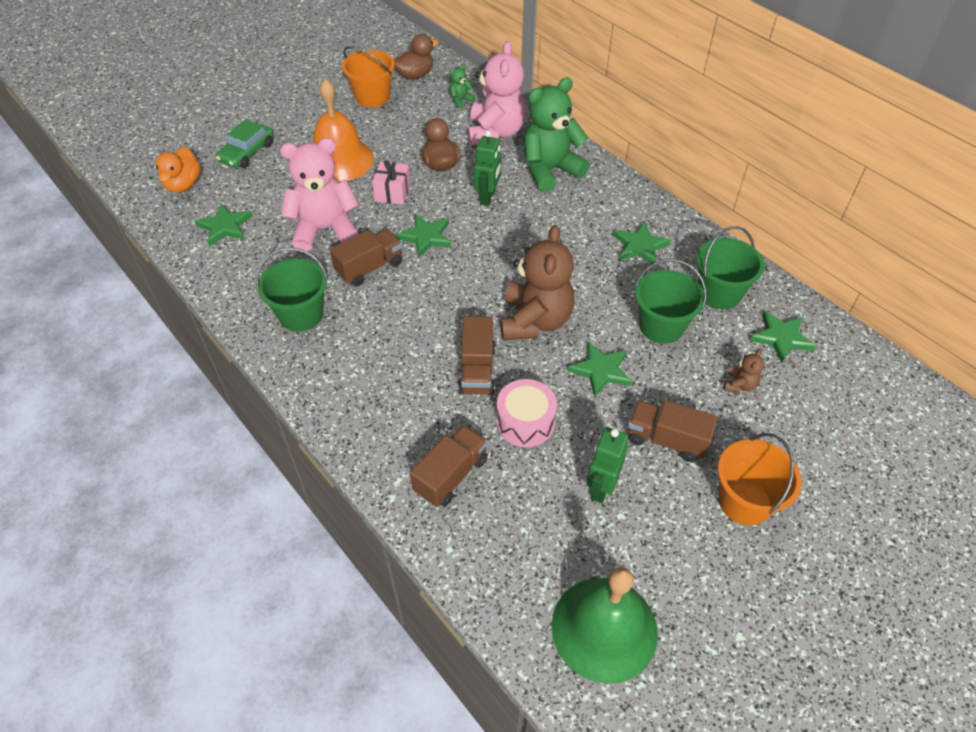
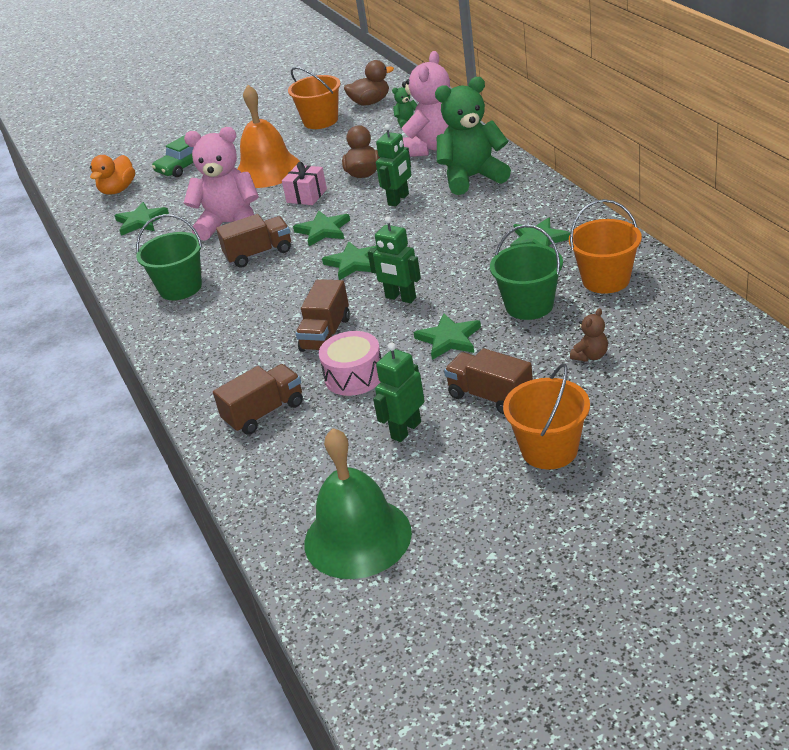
camera: 20 degrees right, 15 degrees down
(535, 321) = (400, 298): brown teddy bear -> green robot
(719, 293) = (606, 280): green bucket -> orange bucket
(781, 338) = (657, 319): green star -> green star (353, 263)

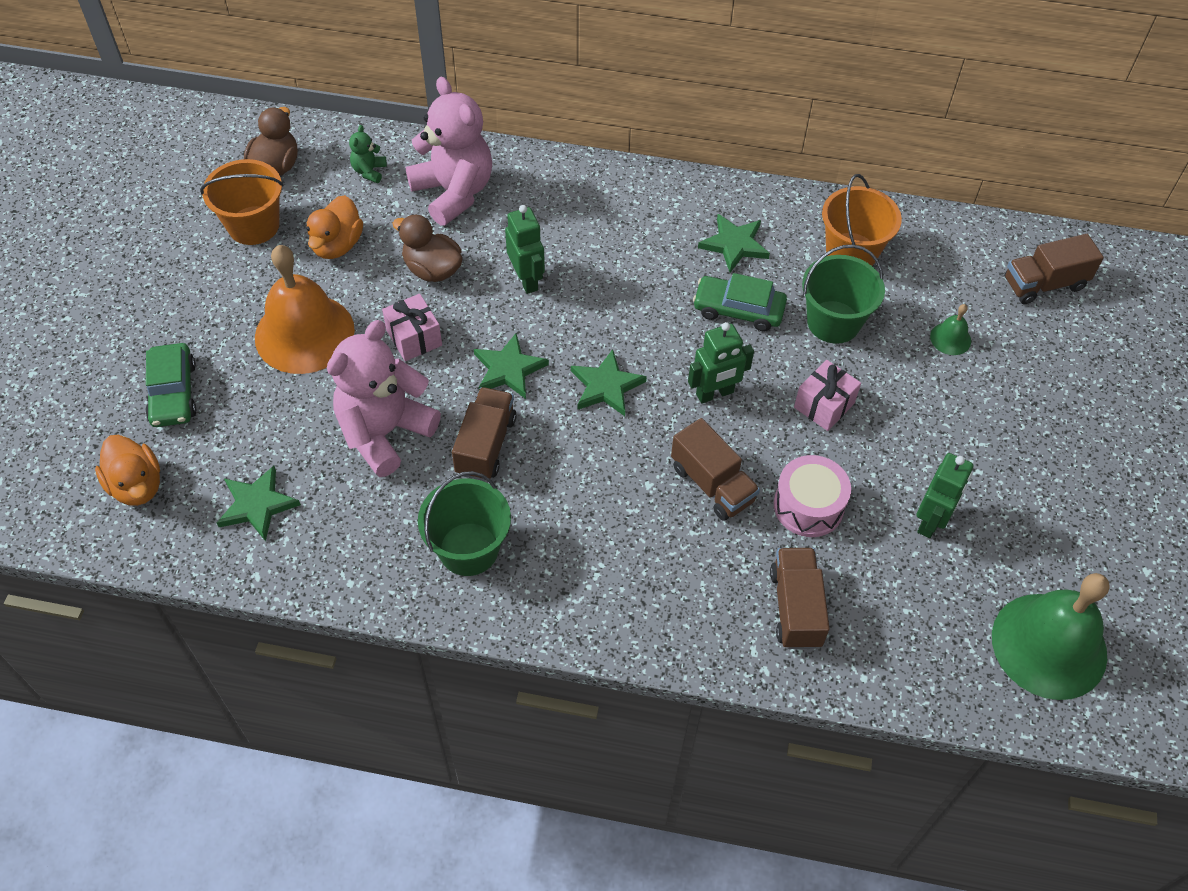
camera: 60 degrees left, 20 degrees up
(340, 144) = (337, 245): none -> orange duck
(405, 430) = (931, 521): green robot -> green robot turned 135 degrees counterclockwise
(449, 339) = (824, 405): green star -> pink gift
(472, 177) = (560, 207): green teddy bear -> none
(484, 269) = (738, 310): none -> green car
(490, 396) = (940, 436): brown truck -> brown truck (1044, 284)
(549, 450) = (1050, 449): orange bucket -> none
(590, 356) = (950, 338): brown teddy bear -> green bell

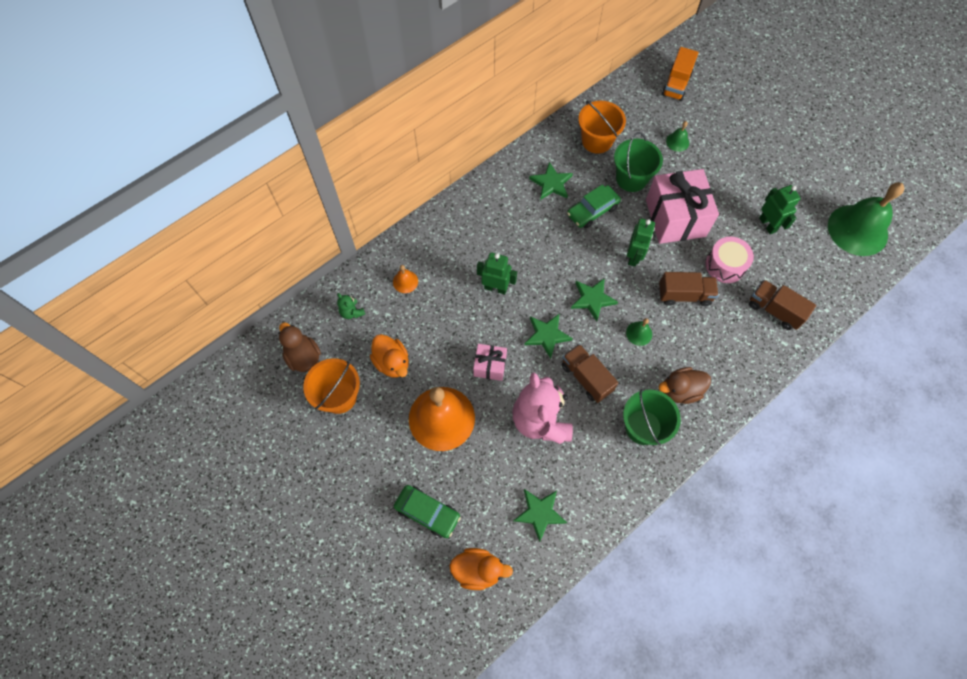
camera: 50 degrees left, 10 degrees up
(432, 269) = (450, 327): brown duck -> brown duck (680, 390)
(454, 192) = (405, 281): pink teddy bear -> orange bell
(604, 465) = (639, 333): none -> green bell
(824, 405) = (675, 218): pink gift -> pink gift, size x1.98
(1044, 284) = (676, 84): brown truck -> orange truck

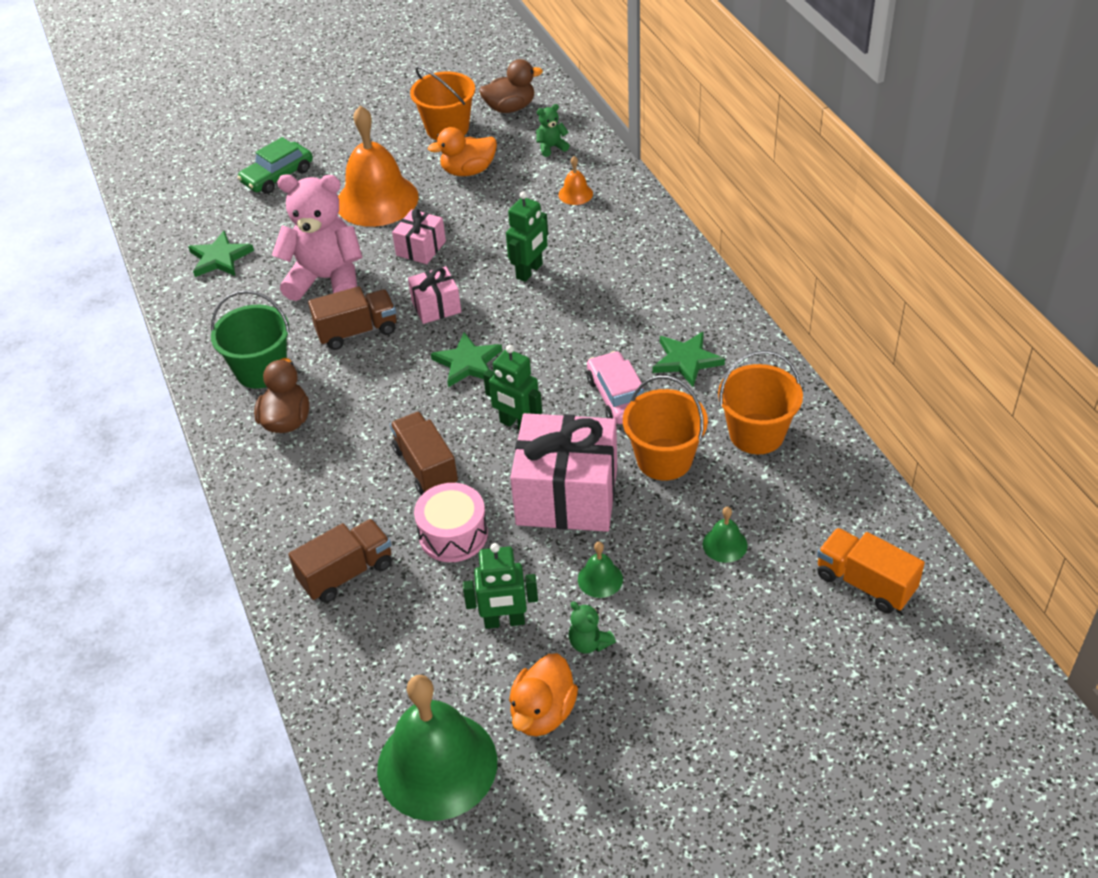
camera: 110 degrees right, 20 degrees down
(478, 570) = (194, 203): orange duck -> orange duck (543, 712)
(547, 335) = (436, 306): green star -> pink gift
(592, 211) = (618, 396): green car -> pink car
(631, 178) = (664, 459): green bucket -> orange bucket
(639, 333) = (391, 399): green bell -> green bell (600, 579)
(684, 295) = (426, 467): brown truck -> brown truck turned 135 degrees clockwise
(762, 185) = (589, 643): none -> green teddy bear

